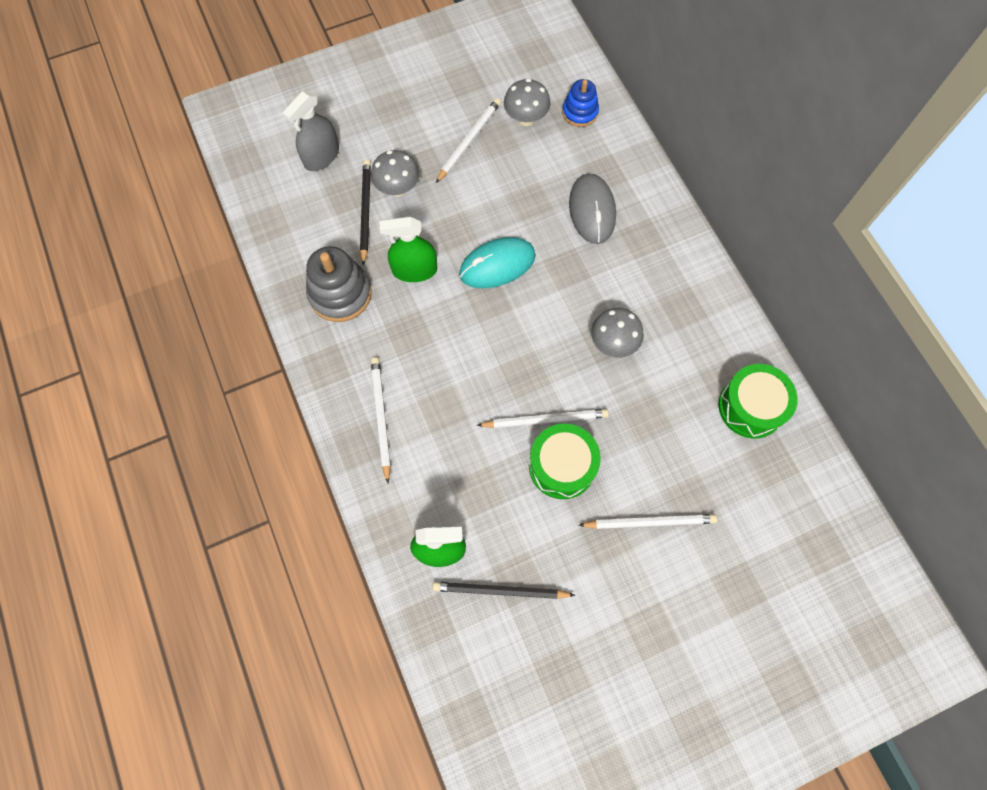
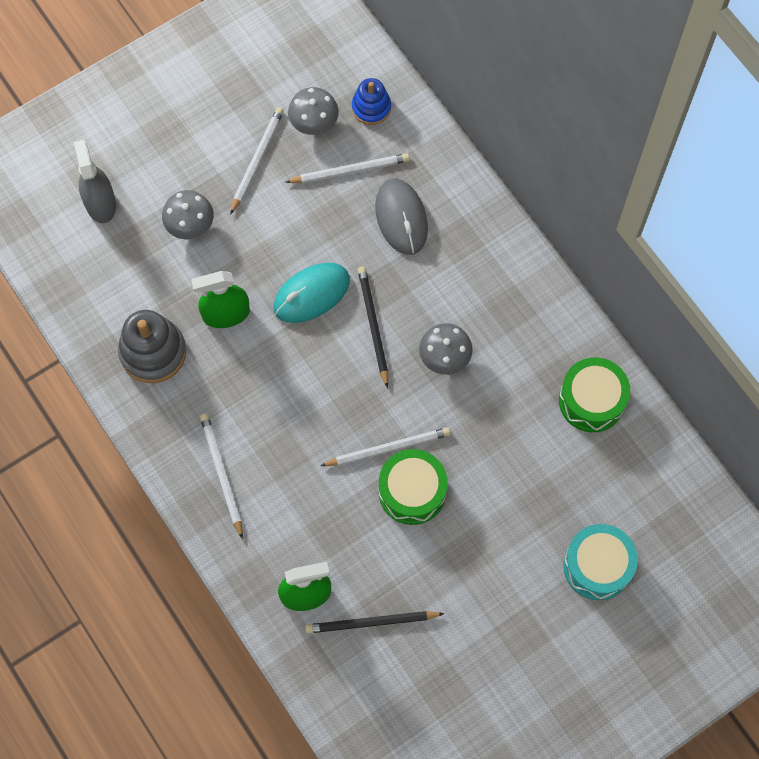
camera: 10 degrees left, 0 degrees up
(321, 156) = (100, 203): grey spray bottle -> grey spray bottle turned 135 degrees clockwise
(365, 211) = (161, 258): black pencil -> black pencil (373, 325)
(649, 522) = (506, 532): white pencil -> white pencil (350, 170)
(737, 573) = (597, 566): none -> turquoise drum

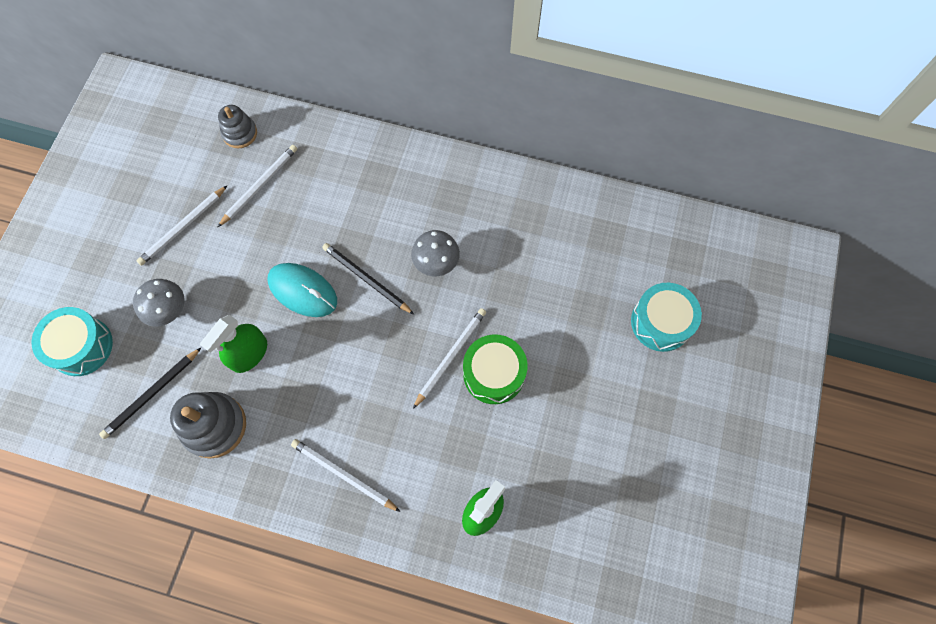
camera: 40 degrees left, 0 degrees up
(100, 203) = (81, 346): grey spray bottle -> turquoise drum
(257, 160) = (183, 227): white pencil -> white pencil turned 120 degrees counterclockwise
(311, 294) = (303, 291): turquoise mouse -> turquoise mouse turned 75 degrees counterclockwise
(314, 124) = (206, 173): grey mushroom -> none
(371, 107) = (240, 133): blue stacking toy -> grey stacking toy
(371, 622) = (547, 493): black pencil -> black pencil (152, 394)
(401, 218) = (324, 191): grey mouse -> none
(591, 400) = (559, 215): green drum -> none

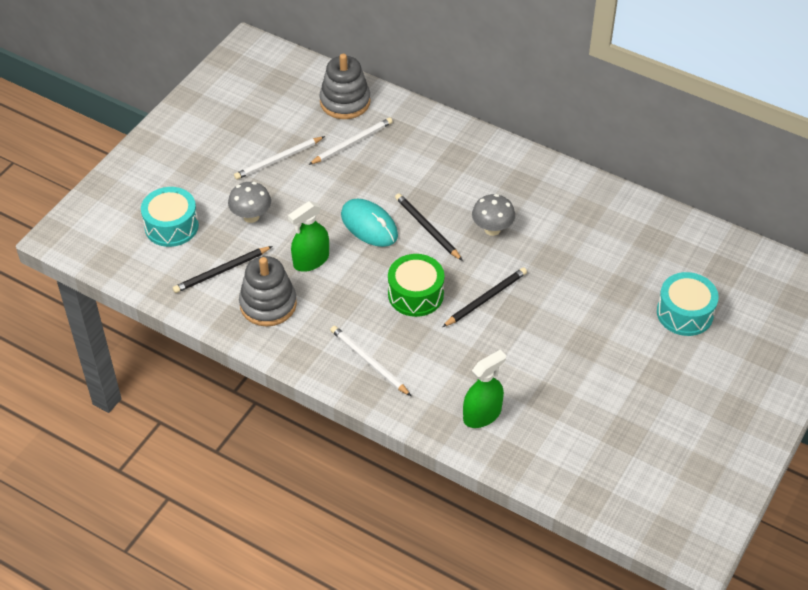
camera: 15 degrees right, 20 degrees down
(240, 133) = (345, 102): grey stacking toy -> grey stacking toy, size x1.60
(450, 356) = (486, 298): white pencil -> black pencil
(494, 373) = (521, 319): green drum -> green drum (415, 294)

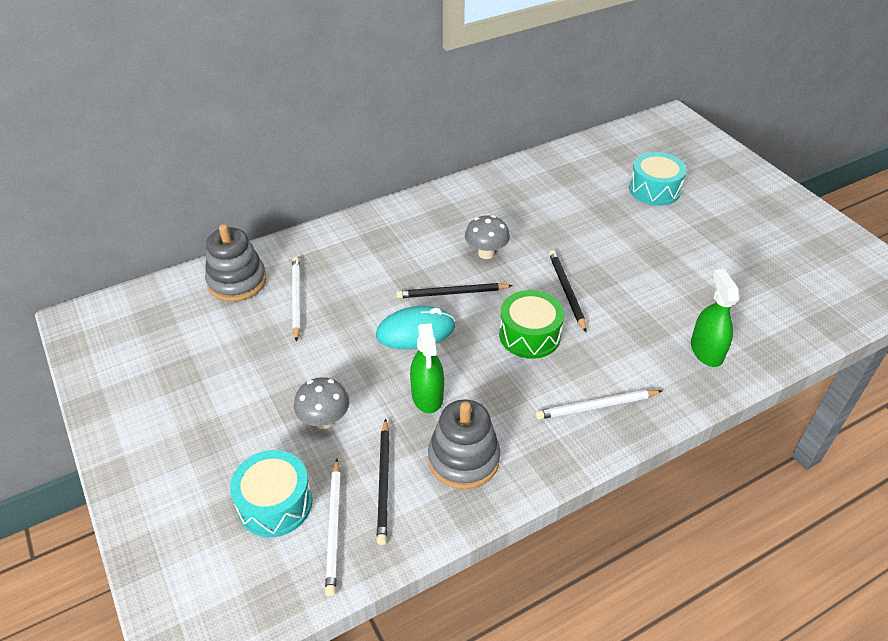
camera: 60 degrees left, 5 degrees down
(278, 160) = (264, 364): white pencil -> white pencil (334, 528)

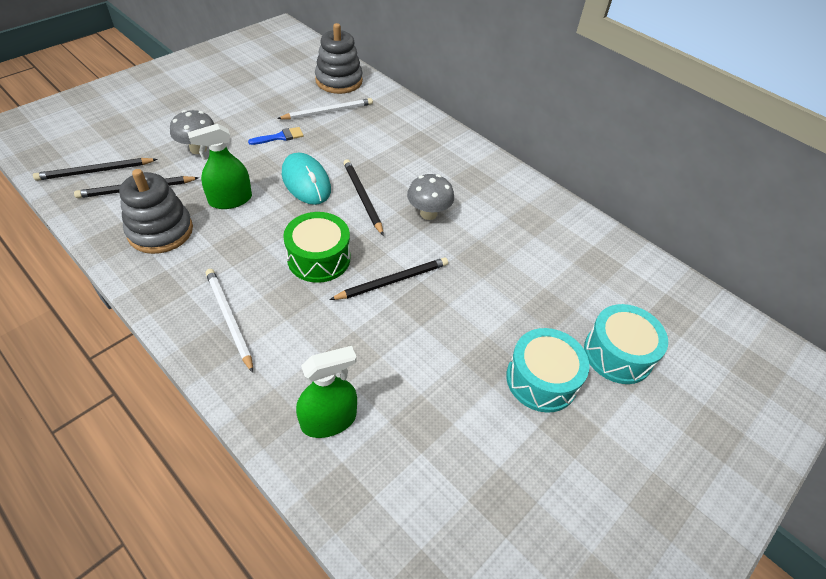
camera: 70 degrees right, 5 degrees up
(275, 503) = (119, 140): turquoise drum -> turquoise drum (541, 379)
(328, 344) = (280, 137): none -> blue brush
(334, 528) = (95, 171): white pencil -> black pencil

